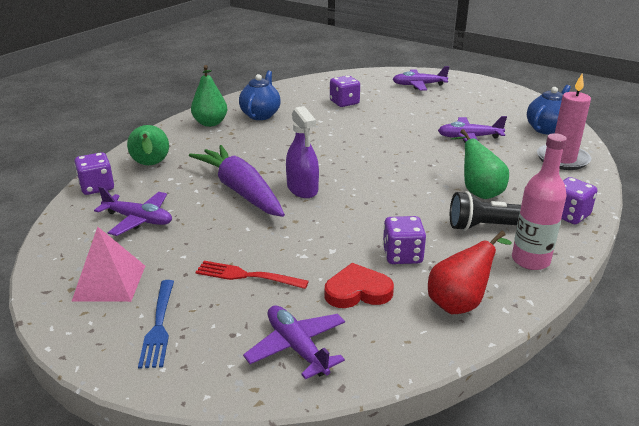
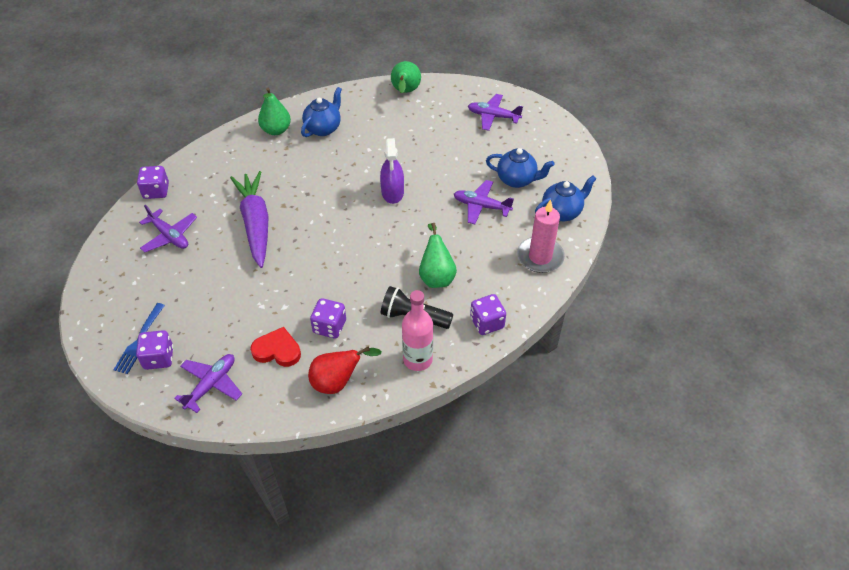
camera: 20 degrees right, 20 degrees up
(109, 282) = (126, 293): pink pyramid -> none
(151, 165) = (205, 175): green pear -> green pear (405, 92)
(247, 276) = (214, 314): red fork -> none
(297, 348) = (211, 385): purple plane -> purple plane turned 45 degrees clockwise
(302, 189) = (302, 234): purple spray bottle -> purple spray bottle (392, 192)
(344, 103) = (406, 128): purple dice -> purple dice (159, 358)
(483, 117) = (517, 180): none -> blue teapot

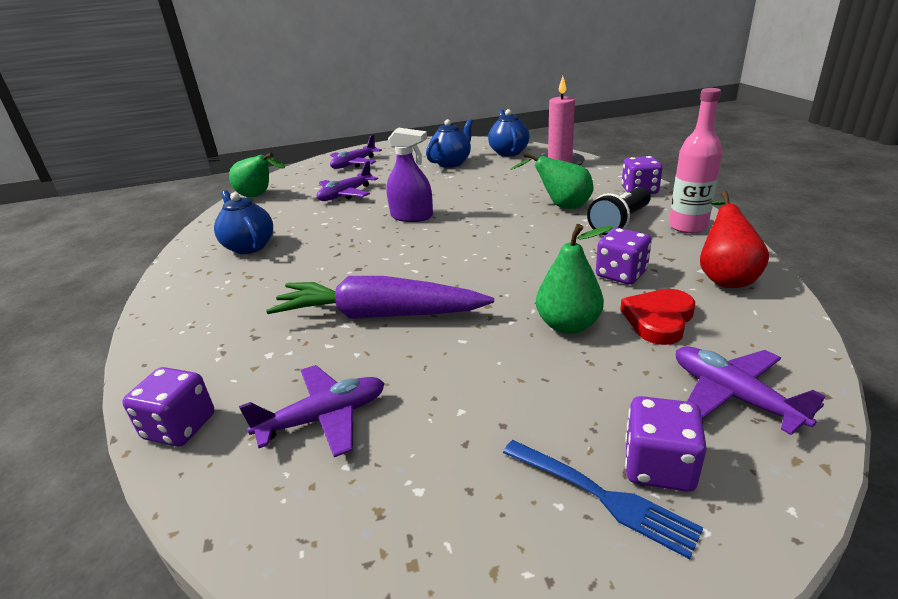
camera: 65 degrees left, 20 degrees down
(276, 130) = (202, 280): green pear -> green pear (568, 325)
(481, 206) = (474, 179): purple plane -> purple plane (346, 194)

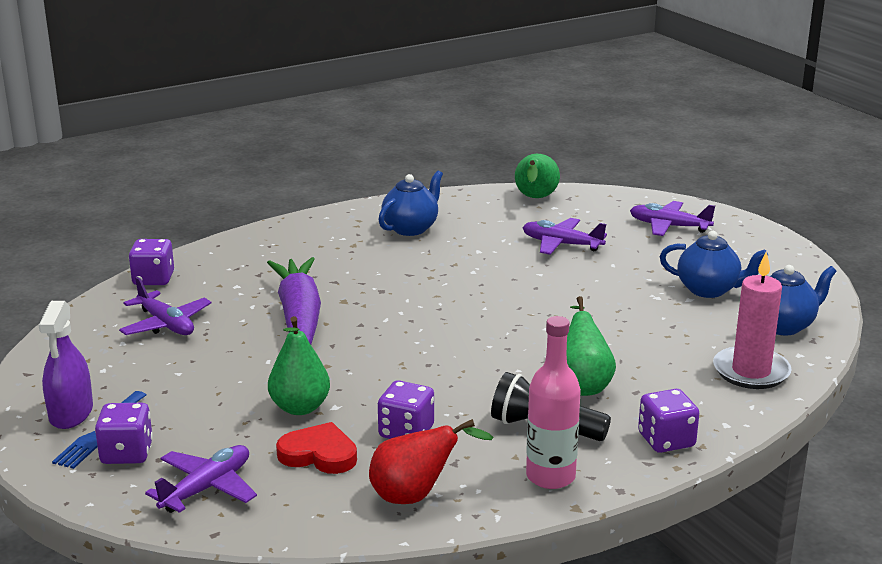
camera: 70 degrees right, 5 degrees down
(412, 216) = (513, 294): purple spray bottle -> purple spray bottle (71, 413)

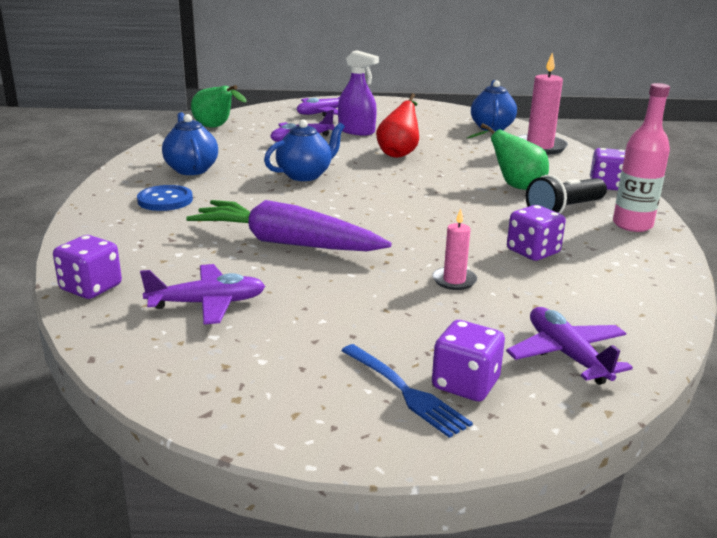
camera: 60 degrees left, 0 degrees up
(71, 413) = (343, 401): purple spray bottle -> purple spray bottle (356, 131)
(300, 408) = (454, 280): green pear -> pink candle
(319, 454) = (542, 291): red heart -> none
(330, 244) = (165, 200): none -> blue button
(416, 496) = (633, 272): red pear -> red pear (399, 153)
(709, 290) = (424, 128): blue teapot -> blue teapot (305, 175)

